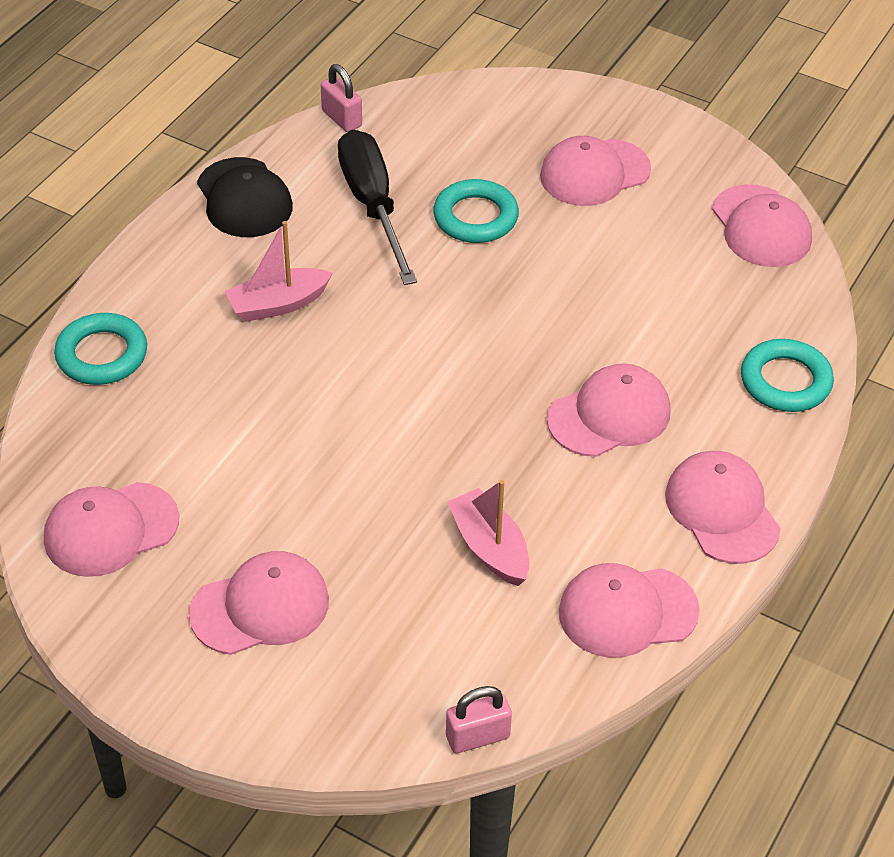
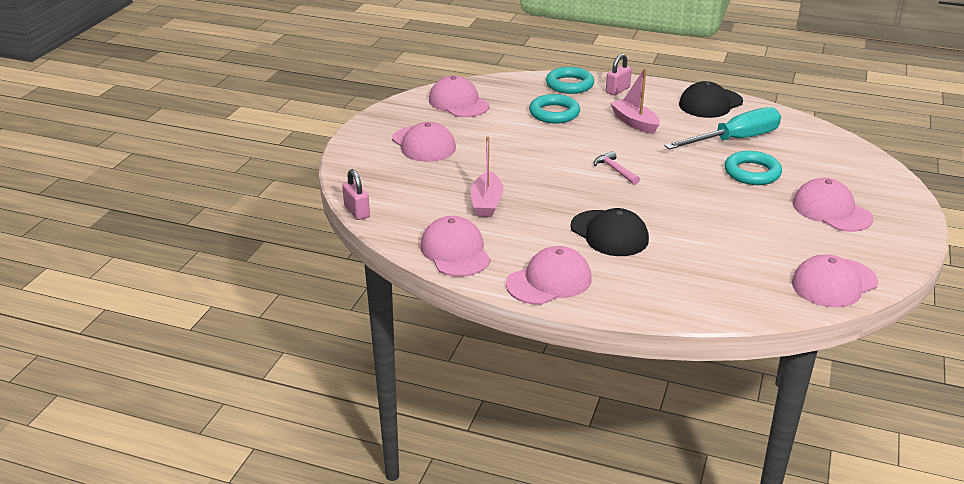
camera: 80 degrees right, 15 degrees down
(342, 118) = (803, 122): pink padlock -> pink padlock (617, 90)
(373, 206) = (735, 140): black screwdriver -> turquoise screwdriver
(427, 365) = (615, 170): none -> pink hammer
(490, 547) = (486, 203): pink boat -> pink boat turned 135 degrees clockwise
(609, 415) = (609, 233): pink cap -> black cap
(785, 381) = (681, 301): turquoise ring -> turquoise ring (554, 113)

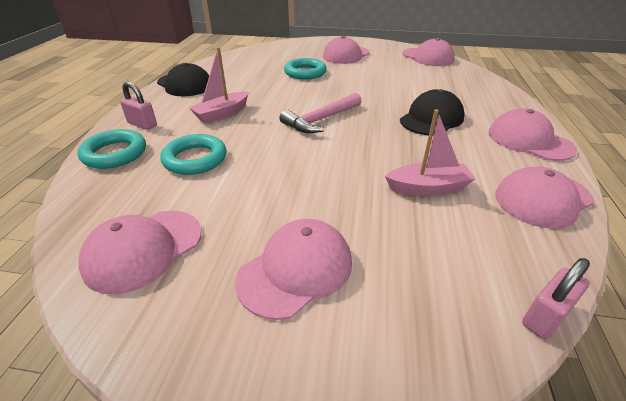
camera: 100 degrees left, 5 degrees up
(615, 170) = (321, 120): pink hammer -> pink hammer, size x1.63
(735, 140) = (253, 77): turquoise screwdriver -> none

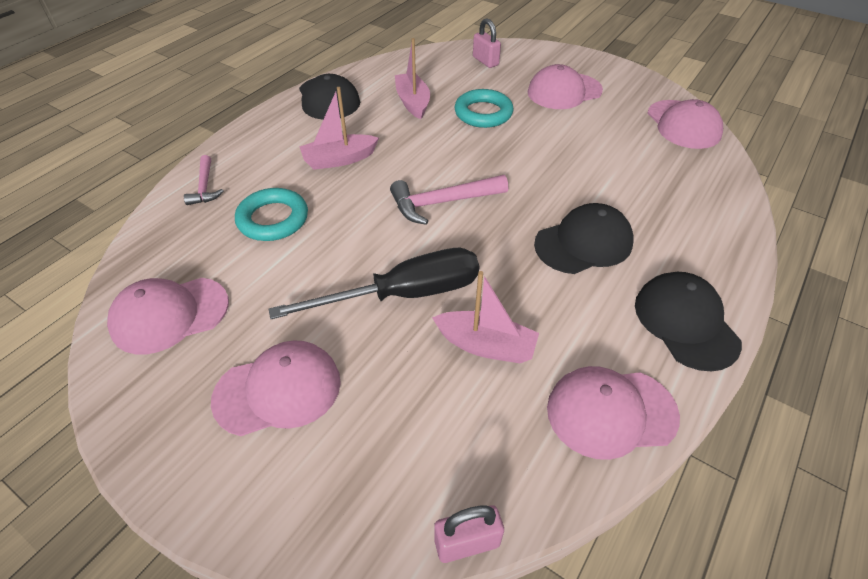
camera: 25 degrees right, 10 degrees up
(115, 153) = (205, 187): turquoise ring -> pink hammer
(142, 124) = (251, 152): pink padlock -> pink padlock (485, 61)
(251, 76) = (413, 102): none -> pink boat
(342, 176) = (404, 294): none -> black screwdriver
(529, 141) = (685, 323): pink cap -> black cap

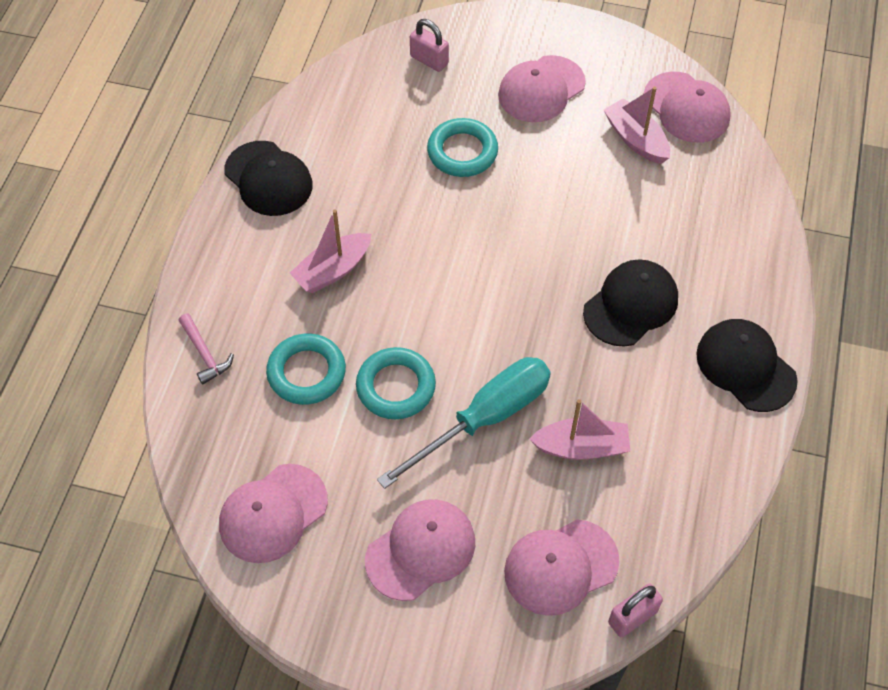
camera: 20 degrees left, 10 degrees up
(339, 249) = (396, 387): none -> turquoise ring
(404, 294) = (484, 419): black screwdriver -> turquoise screwdriver
(413, 102) = (373, 157): pink boat -> pink boat (636, 139)
(443, 202) = (473, 296): pink hammer -> none
(611, 412) = (706, 475): pink cap -> pink cap (560, 567)

